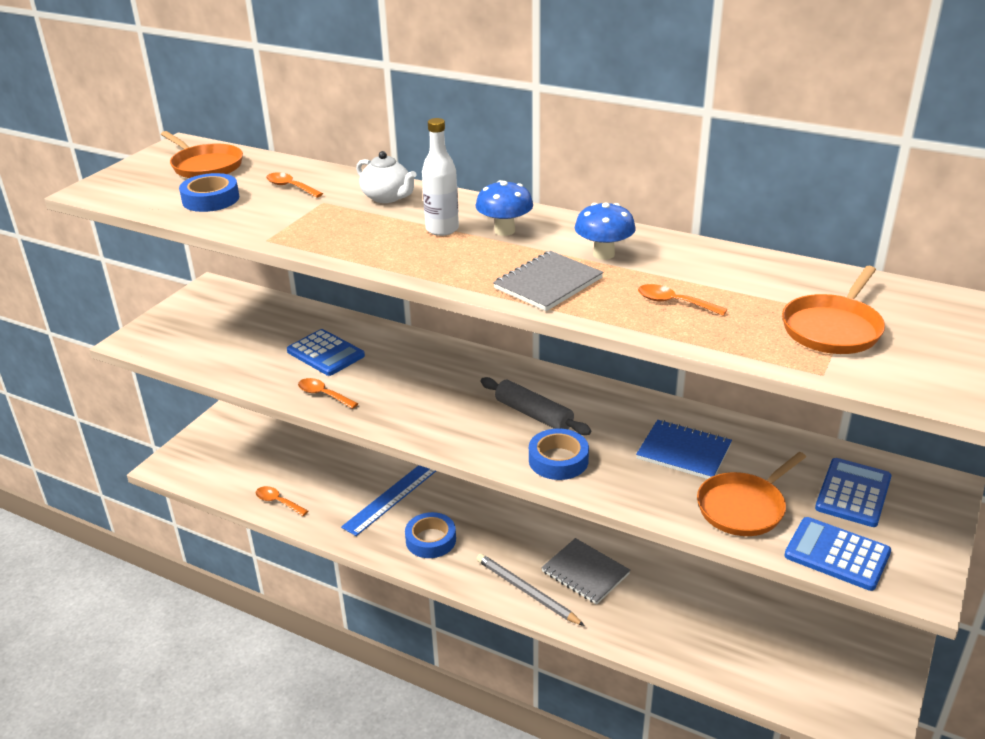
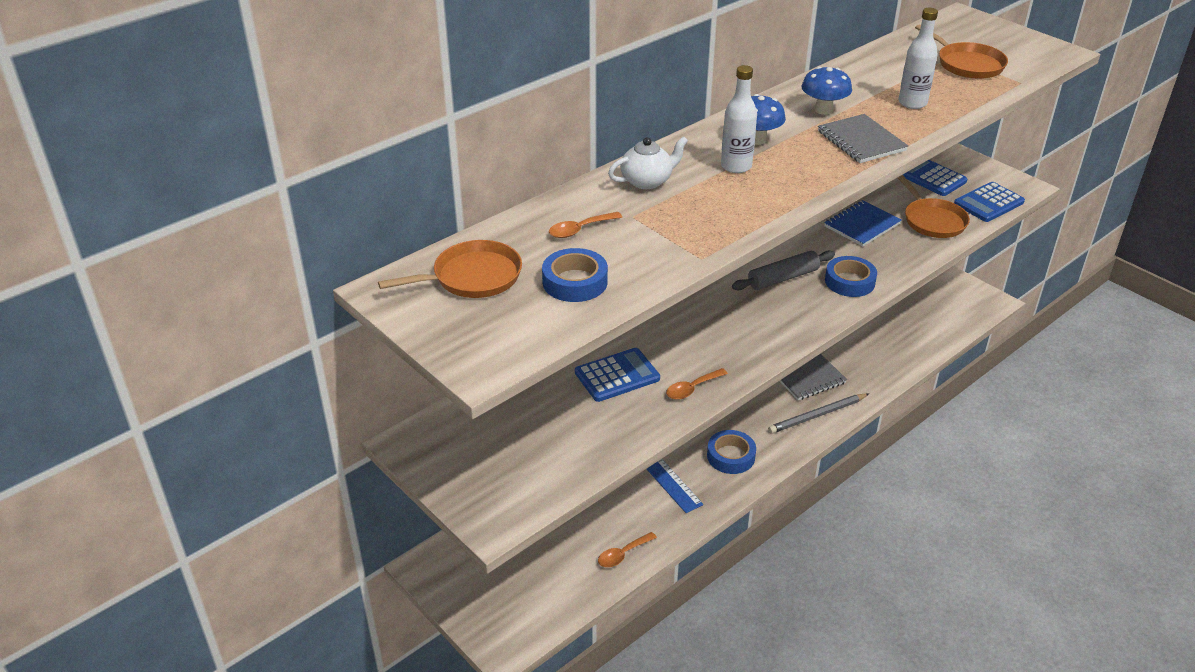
camera: 70 degrees left, 5 degrees up
(674, 303) = (912, 103): orange spoon -> white bottle

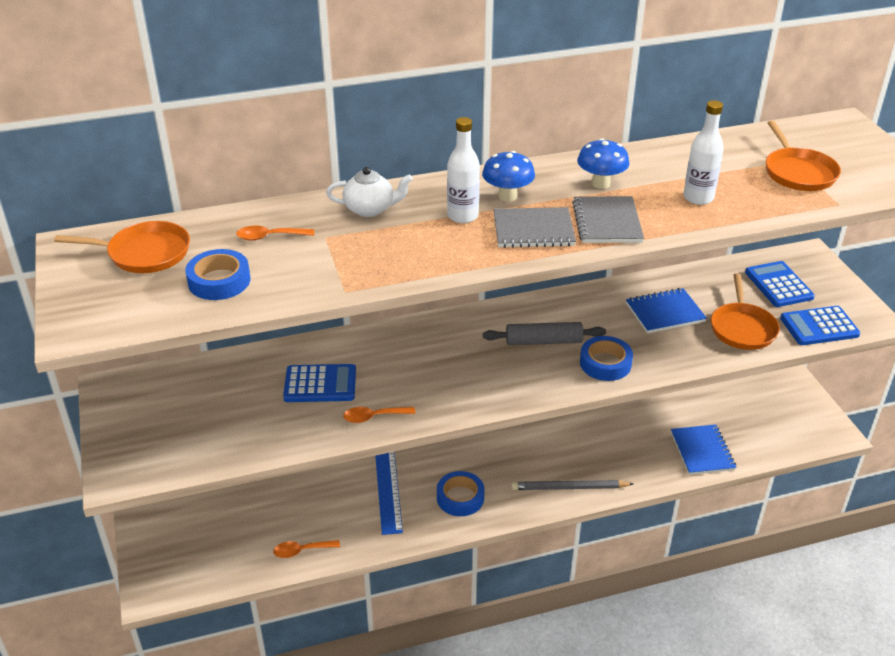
camera: 25 degrees right, 0 degrees up
(808, 378) = (587, 450): grey notebook -> grey notebook (533, 230)
(901, 349) = (702, 451): none -> blue notebook

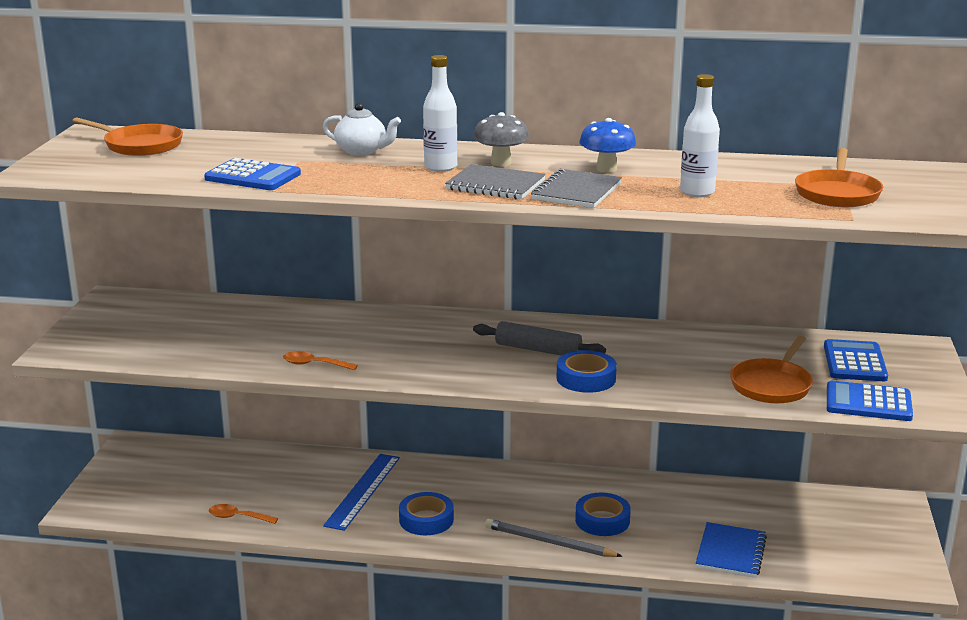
camera: 25 degrees right, 15 degrees down
(219, 281) = (177, 168): blue tape -> blue tape (602, 520)
(270, 237) = (253, 152): orange spoon -> none
(320, 384) = (289, 333): blue calculator -> blue calculator (253, 176)
(507, 196) = (501, 163): blue mushroom -> grey mushroom
(665, 312) = (694, 356): blue notebook -> none

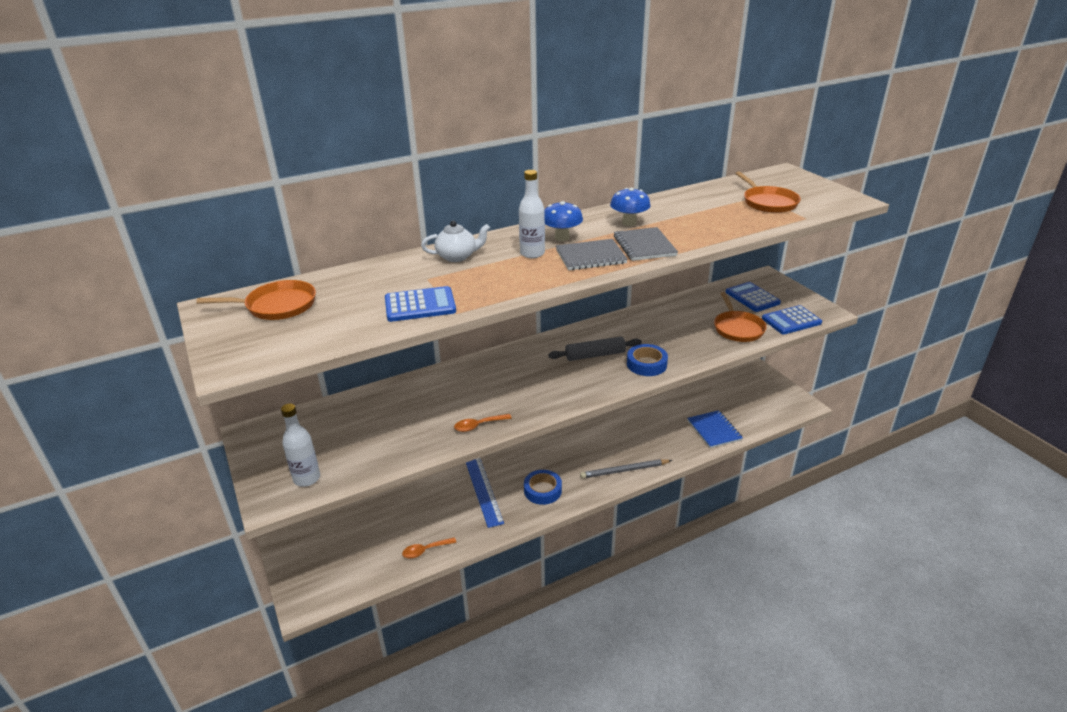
camera: 35 degrees left, 10 degrees up
(501, 163) = (562, 238): grey mushroom -> blue mushroom
(602, 520) = (634, 442): blue tape -> none
(697, 192) = (704, 224): white bottle -> white bottle (307, 478)

